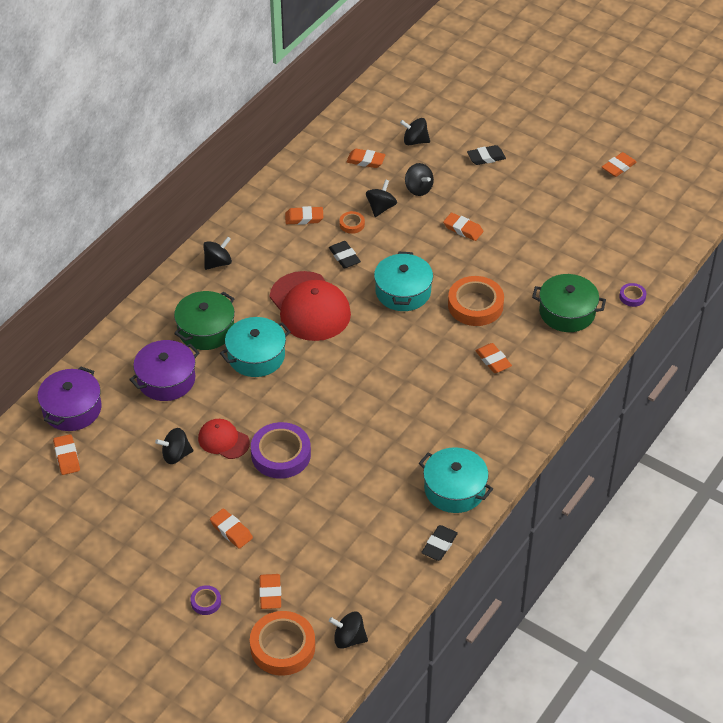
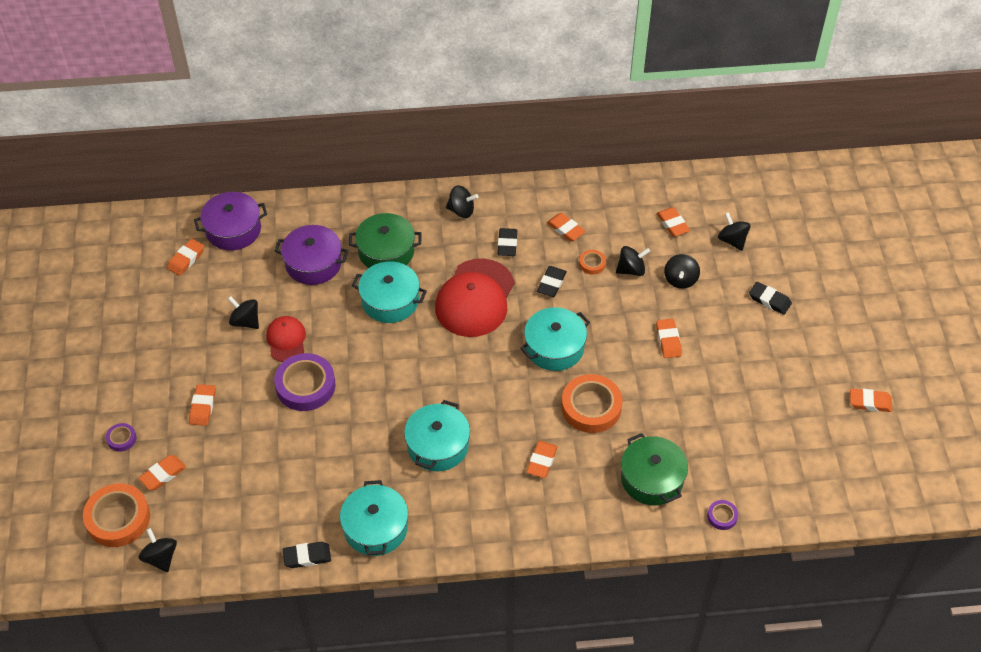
camera: 50 degrees right, 5 degrees up
(280, 258) = (507, 244): none -> black eraser
(419, 409) = (437, 445): none -> turquoise pot

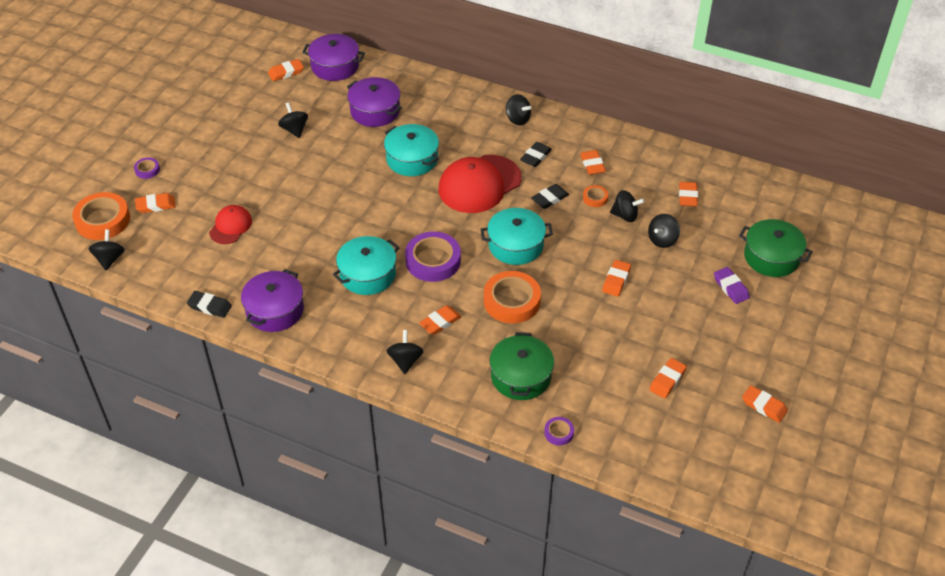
camera: 30 degrees right, 5 degrees down
(203, 407) = (219, 173): orange eraser -> orange eraser (667, 380)
(286, 340) = (313, 154): red cap -> red cap (230, 226)
(305, 385) = (302, 190): purple tape -> purple tape (433, 261)
(375, 528) = (275, 310): turquoise pot -> purple pot
(386, 251) = (436, 124): green pot -> green pot (771, 257)
(732, 240) = (732, 229): black spinning top -> black spinning top (405, 360)
(769, 300) = (731, 287): black eraser -> purple eraser

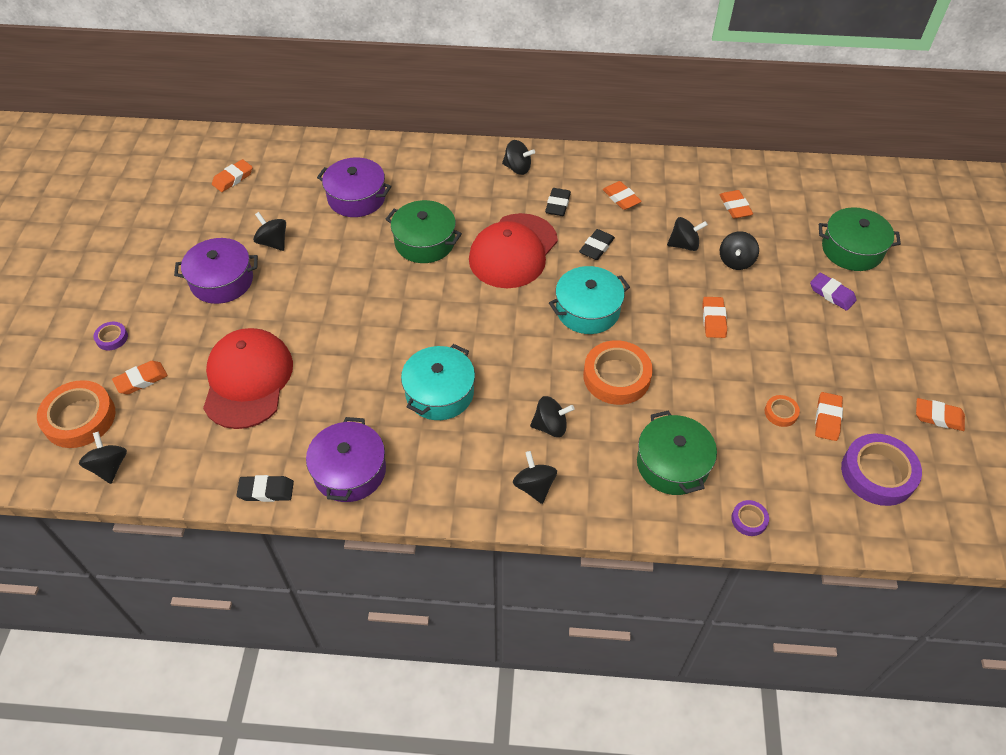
camera: 20 degrees left, 5 degrees up
(230, 226) = (247, 380): red cap -> red cap, size x1.87
(335, 66) = (287, 158): purple pot -> purple pot (222, 281)
(412, 159) = (424, 242): turquoise pot -> green pot
(433, 261) = (506, 354): purple tape -> purple tape (878, 473)
(440, 322) = (550, 426): orange eraser -> black spinning top
(595, 198) = (643, 234): orange tape -> orange tape (781, 413)

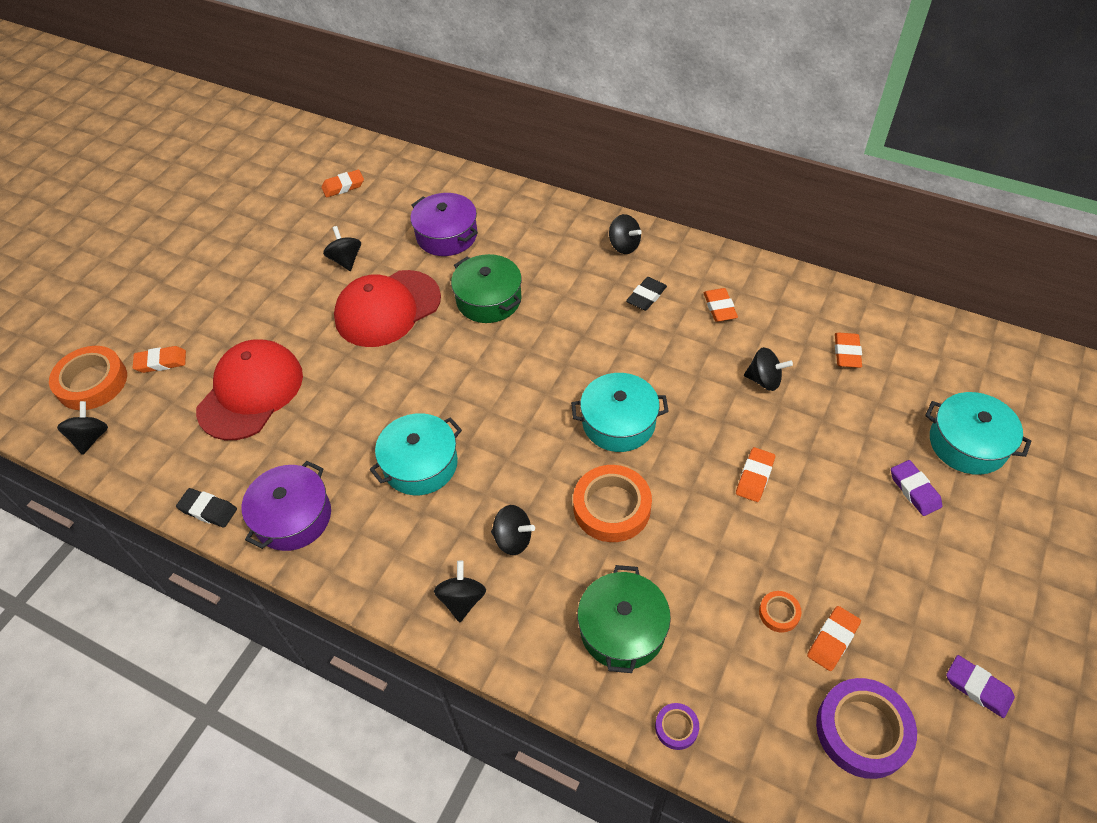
camera: 25 degrees right, 0 degrees up
(112, 338) = (158, 313): purple tape -> none
(222, 281) = (280, 285): purple pot -> none
(513, 251) = (573, 334): red cap -> red cap (387, 308)
(596, 247) = (664, 355): black eraser -> none
(736, 261) = (815, 416): black spinning top -> none
(852, 249) = (967, 443): green pot -> turquoise pot
(938, 417) = (978, 688): orange eraser -> purple eraser

